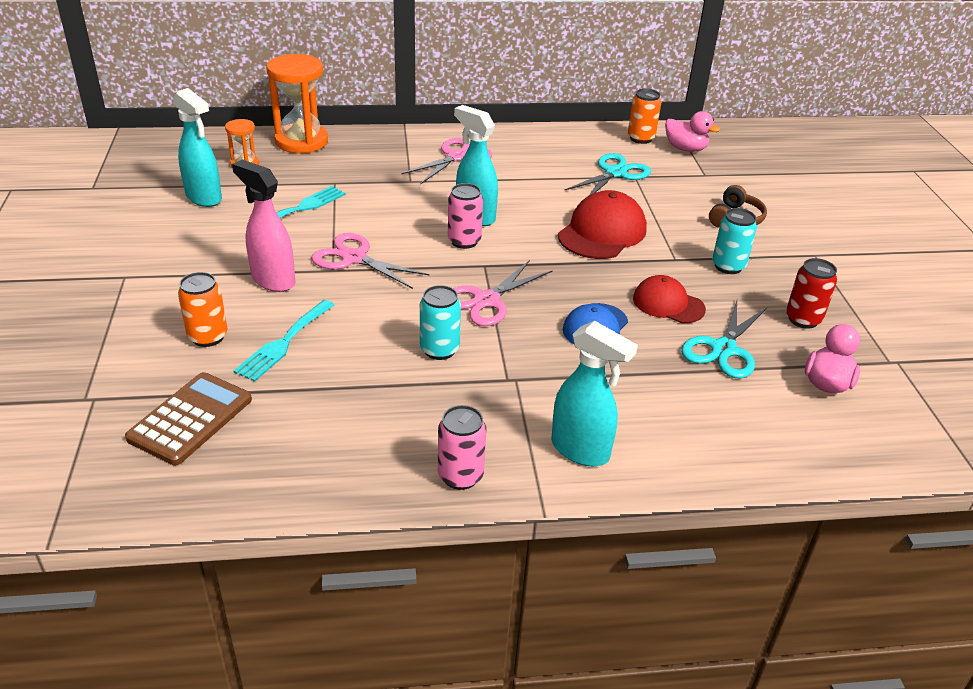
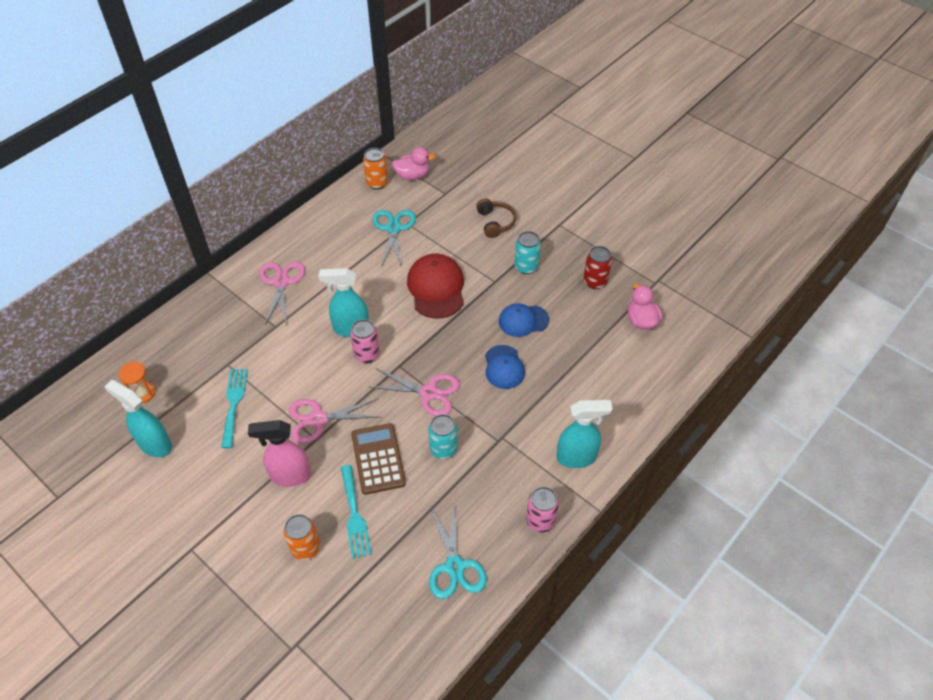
camera: 40 degrees left, 15 degrees up
(190, 419) = (368, 607): brown calculator -> brown calculator (378, 459)
(204, 198) = (155, 444): turquoise spray bottle -> turquoise spray bottle turned 150 degrees counterclockwise
(301, 141) = (156, 342): orange hourglass -> none
(486, 300) = (429, 393): pink scissors -> pink scissors turned 75 degrees counterclockwise
(668, 304) = (523, 321): red cap -> blue cap
(723, 349) = (578, 334): turquoise scissors -> turquoise scissors (454, 567)

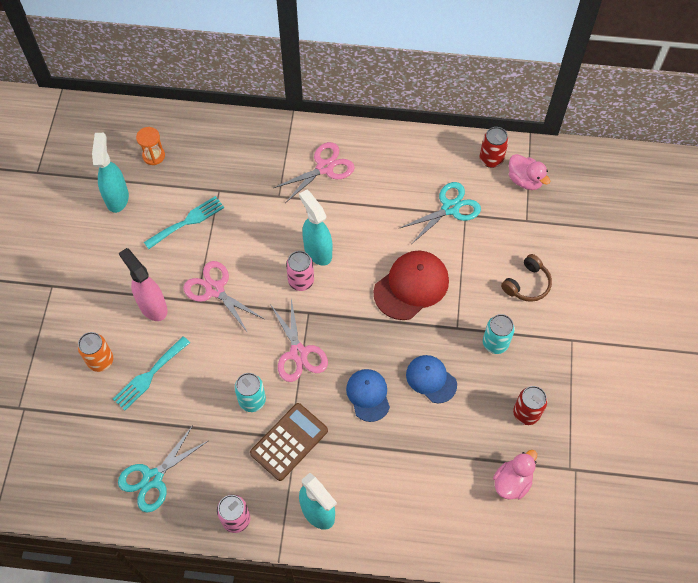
camera: 55 degrees right, 10 degrees up
(377, 183) = (491, 159): orange can -> red can
(378, 459) = (209, 358): brown calculator -> brown calculator (289, 442)
(504, 367) = (368, 395): blue cap -> blue cap turned 120 degrees clockwise

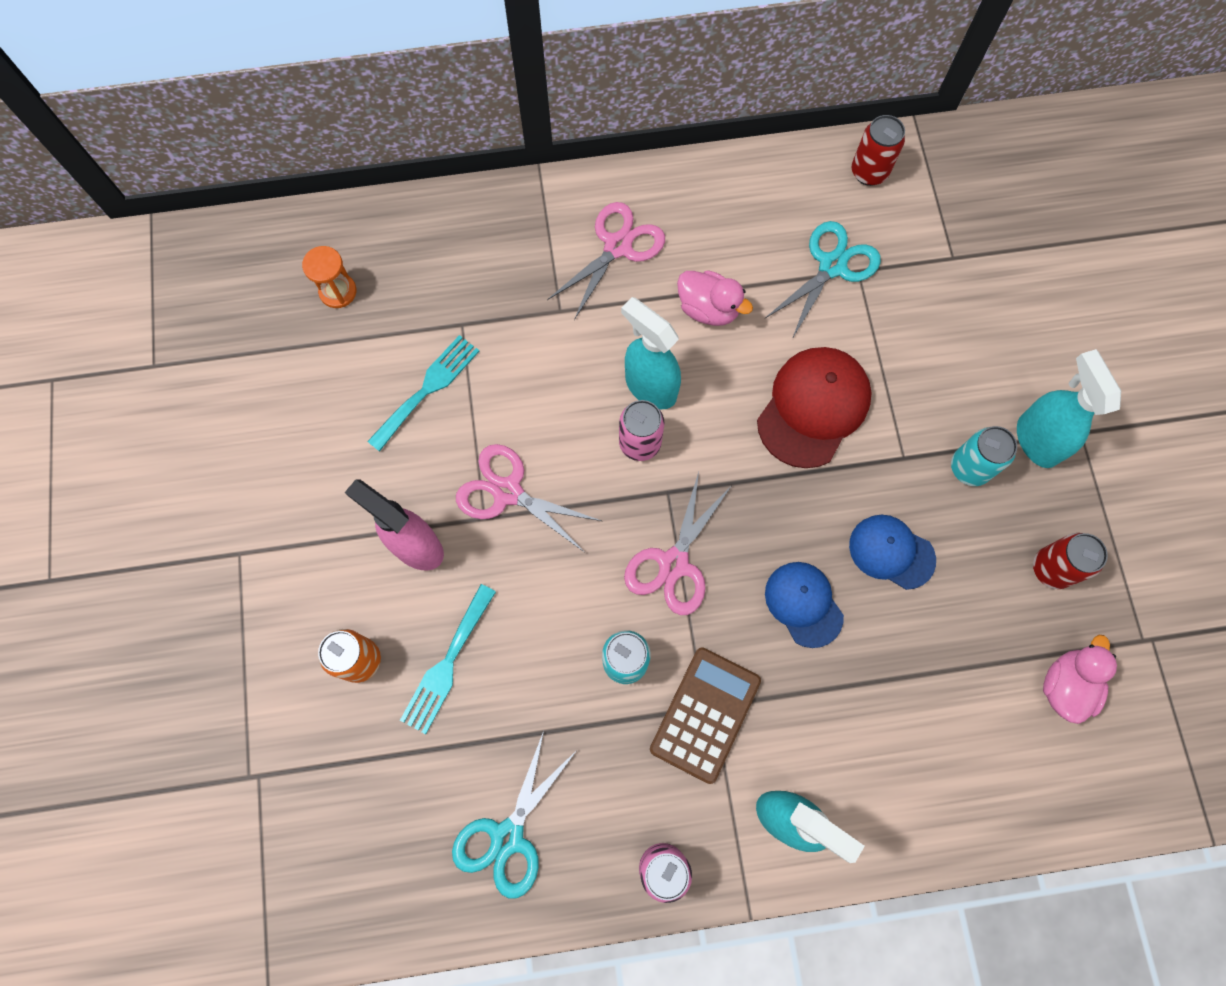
camera: 15 degrees left, 10 degrees up
(117, 197) = (300, 376): turquoise spray bottle -> turquoise spray bottle (1036, 440)
(298, 353) = (673, 564): pink scissors -> pink scissors turned 60 degrees clockwise
(525, 180) = (930, 193): pink duck -> pink duck (708, 309)
(527, 284) = (986, 360): brown headphones -> none

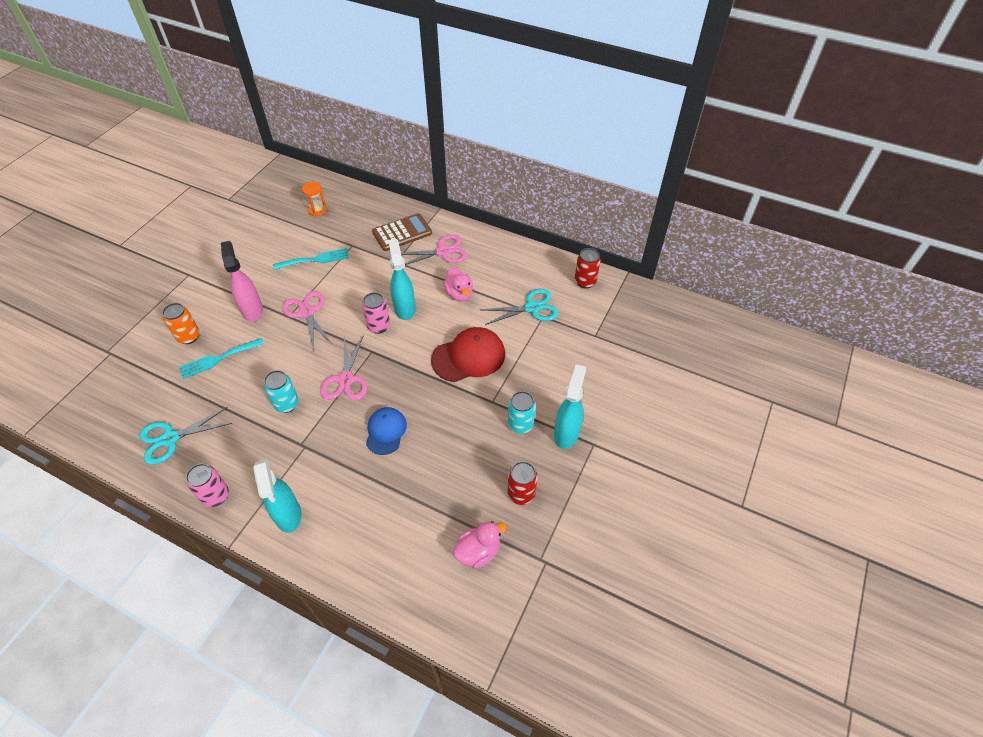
camera: 35 degrees right, 20 degrees down
(673, 564) = (346, 379): pink scissors -> pink scissors turned 60 degrees counterclockwise
(705, 714) = (297, 447): brown calculator -> brown calculator (402, 233)
(891, 552) = (447, 436): blue cap -> none

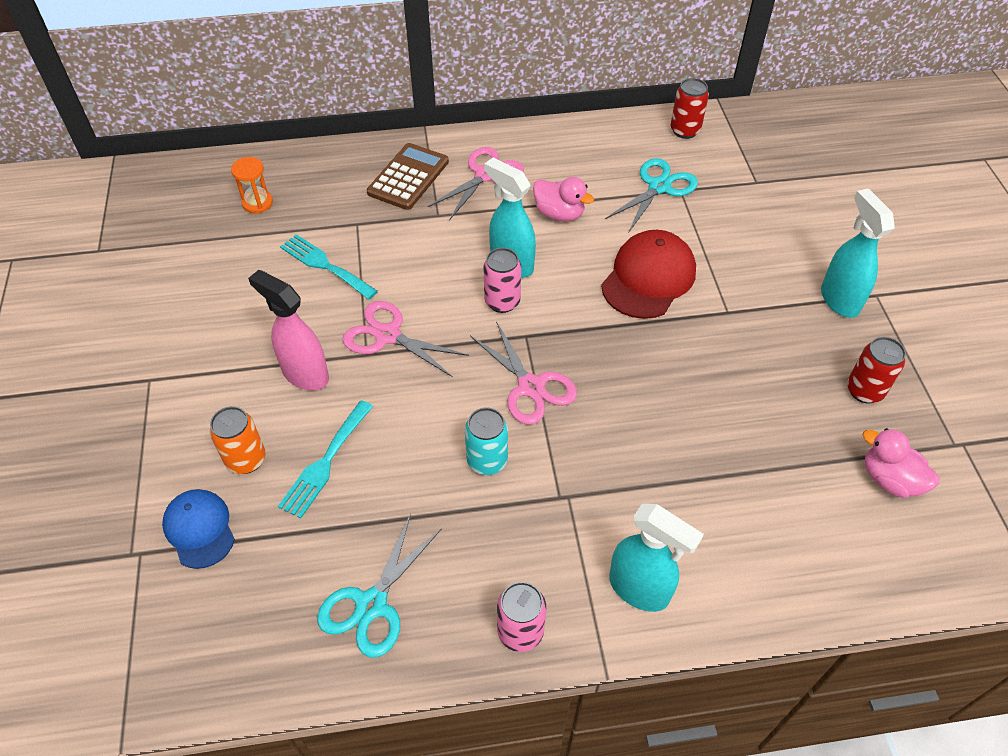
camera: 35 degrees left, 0 degrees up
(315, 259) = (325, 265): turquoise fork -> turquoise fork turned 90 degrees counterclockwise
(386, 431) = (647, 417): blue cap -> blue cap (199, 529)
(478, 551) = (889, 479): pink duck -> pink duck turned 75 degrees counterclockwise
(520, 425) = (784, 319): turquoise can -> none

